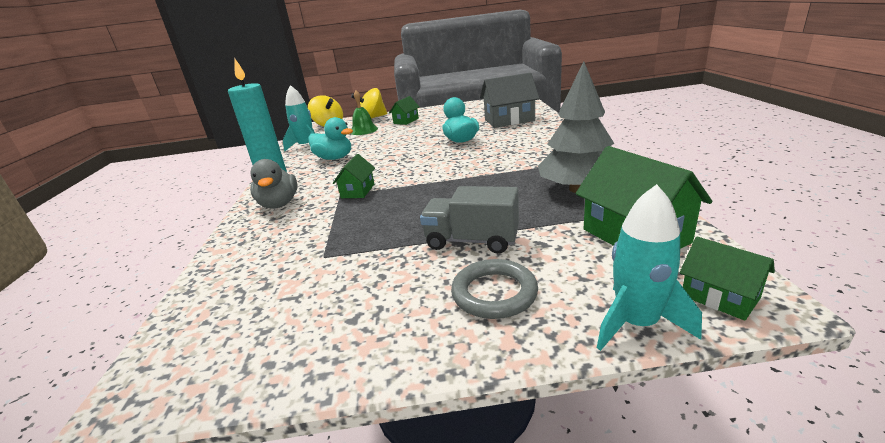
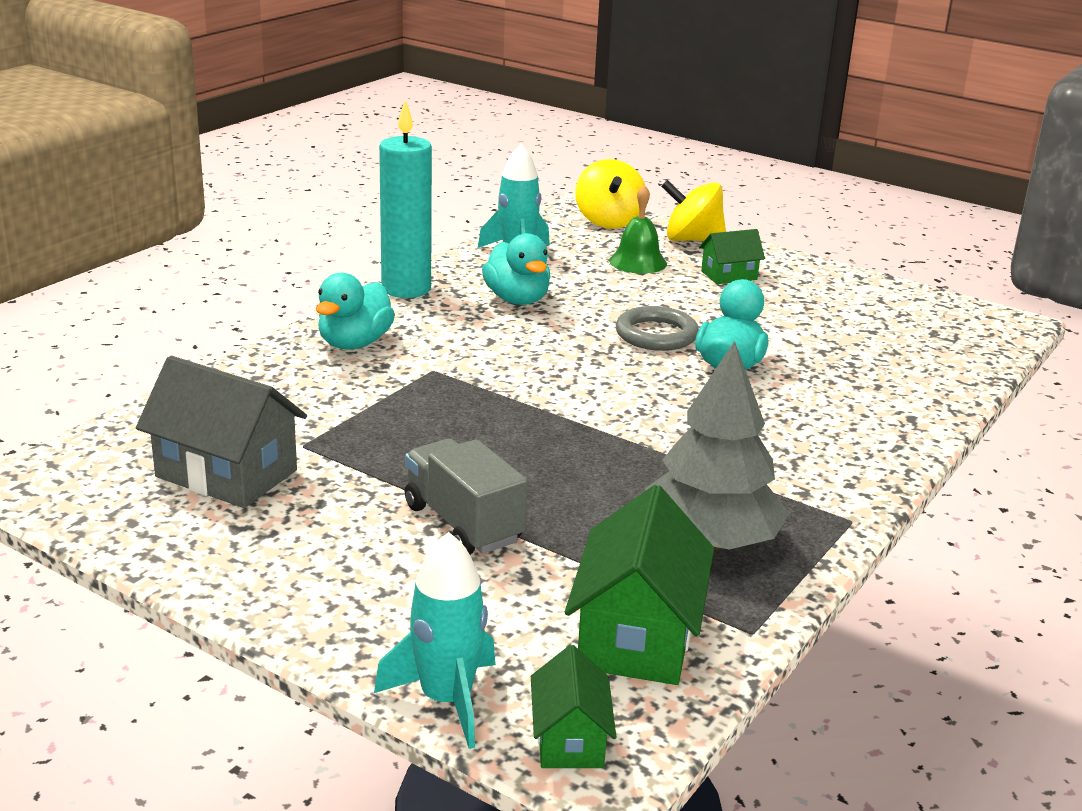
camera: 35 degrees right, 0 degrees up
(279, 204) = (354, 343): grey duck -> turquoise duck
(358, 191) = (460, 376): green house -> none
(494, 293) = (383, 589): grey ring -> grey ring (656, 334)
(509, 120) = (882, 366): grey house -> grey house (226, 473)

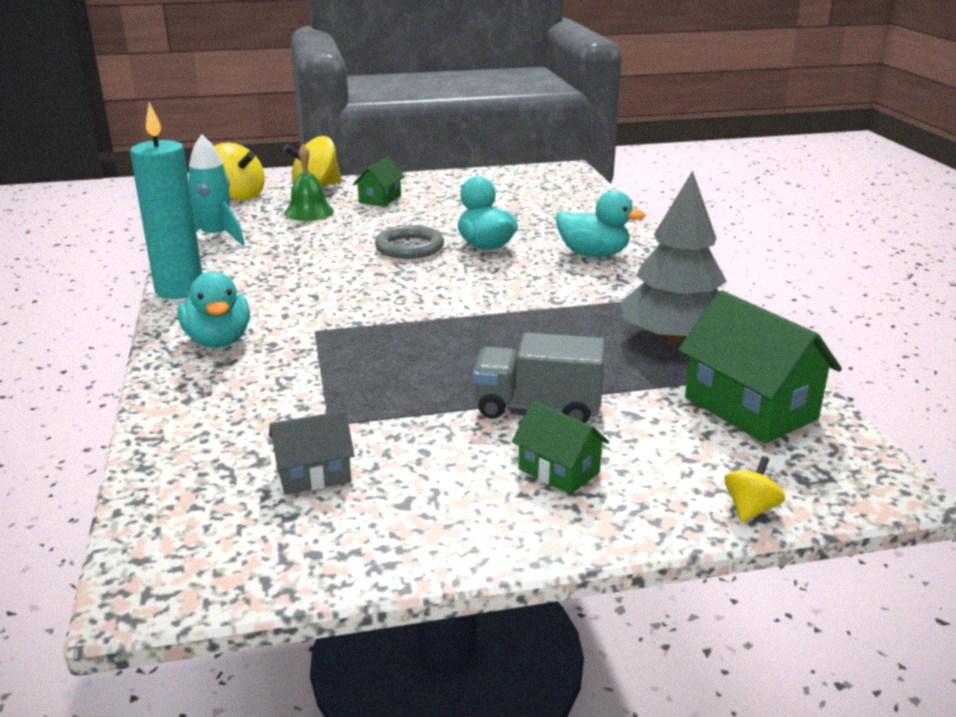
camera: 45 degrees left, 0 degrees up
(226, 473) = (314, 474): grey house -> grey house, size x0.56
(446, 699) = (750, 509): turquoise rocket -> yellow spinning top
(517, 299) = (278, 264): turquoise duck -> turquoise duck (593, 254)
(570, 739) = (842, 482): green house -> green house (558, 471)

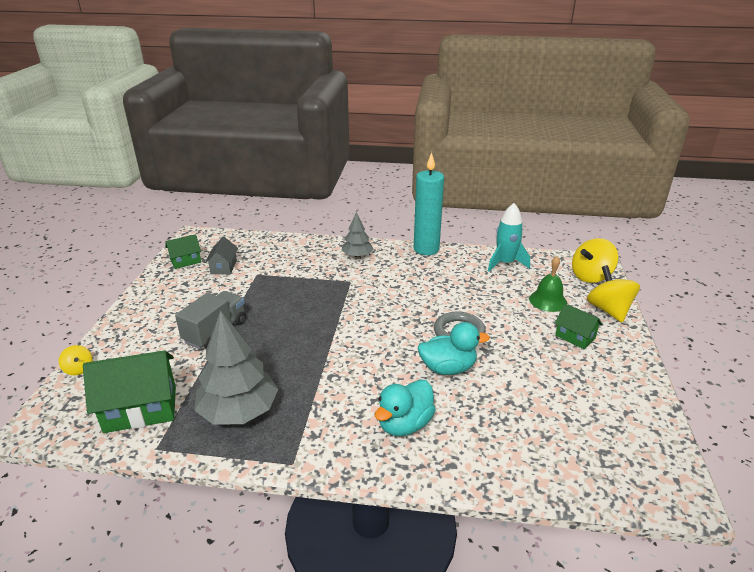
camera: 110 degrees right, 5 degrees up
(218, 341) = (357, 255): turquoise duck -> grey tree
(558, 471) = (163, 324): green house -> green house (185, 261)

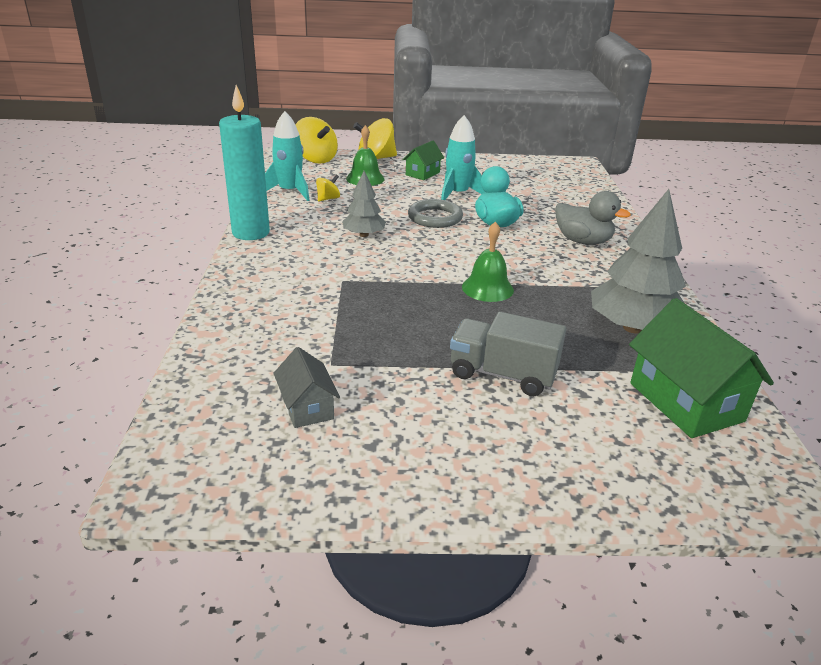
camera: 100 degrees left, 0 degrees up
(79, 369) = (664, 499): yellow spinning top -> yellow spinning top (328, 199)
(185, 261) = (283, 468): green house -> none
(223, 267) = (307, 407): grey house -> grey house turned 75 degrees clockwise
(324, 343) = (487, 288): none -> green bell
(357, 255) = (267, 280): grey tree -> grey tree (364, 235)
(404, 424) = (583, 241): turquoise duck -> grey duck
(520, 354) = (457, 194): none -> turquoise rocket

